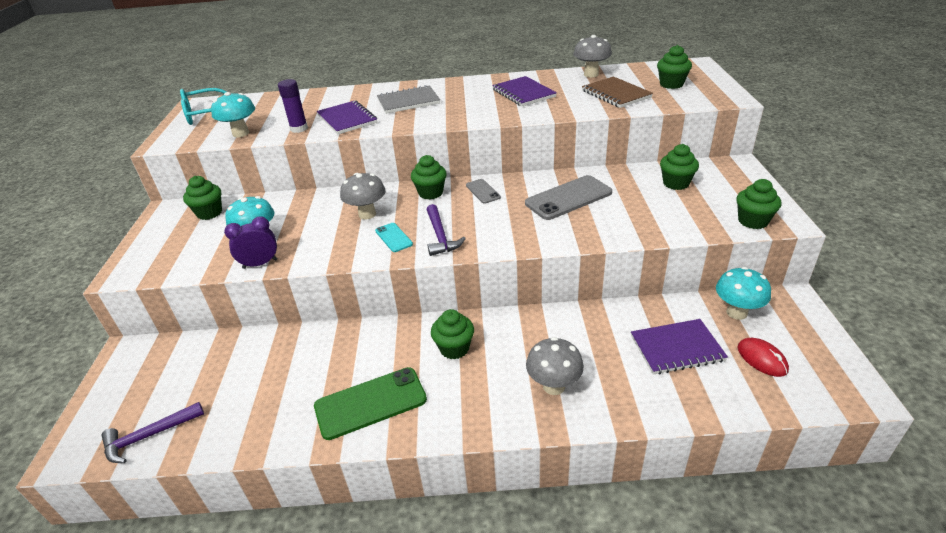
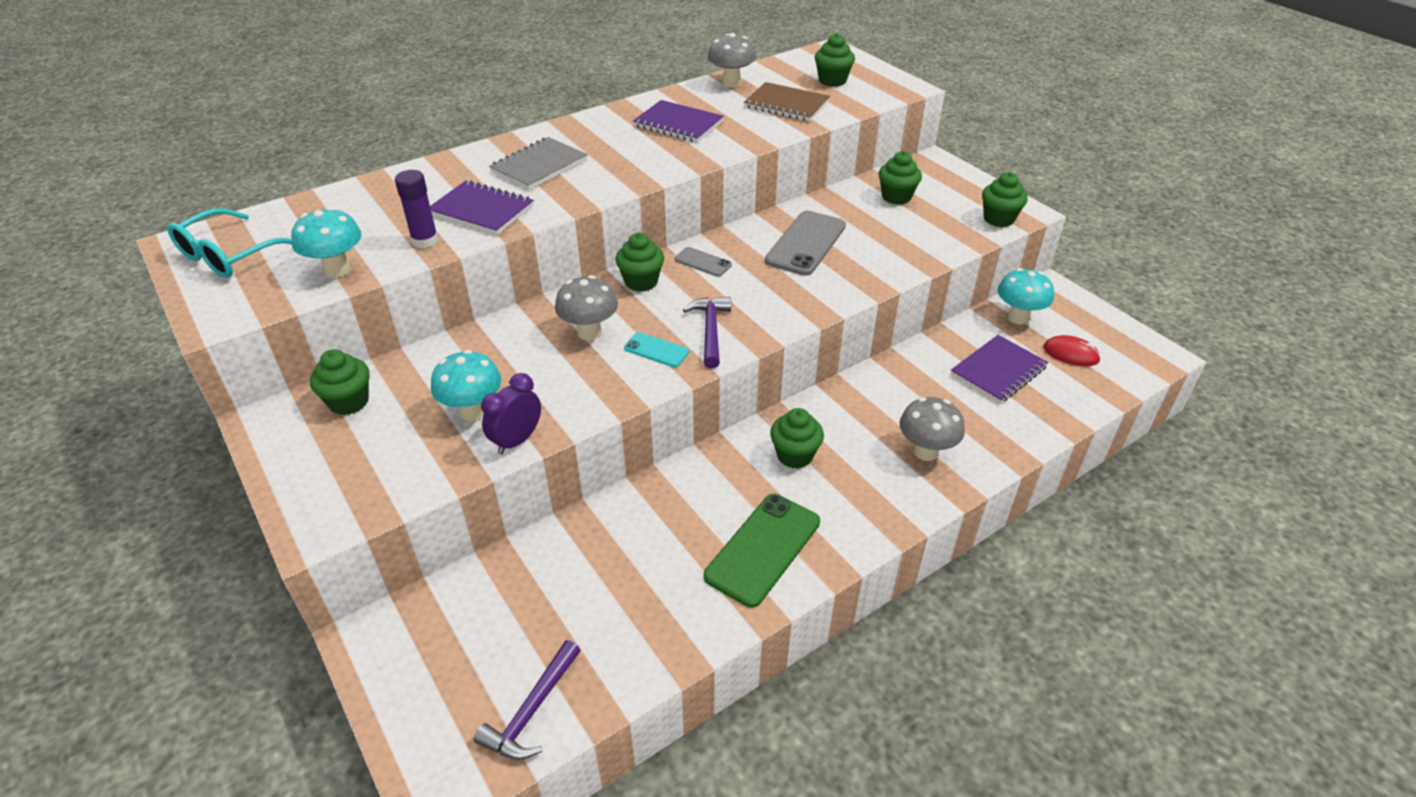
camera: 35 degrees left, 5 degrees up
(440, 236) = (710, 331): purple hammer -> purple hammer turned 135 degrees counterclockwise

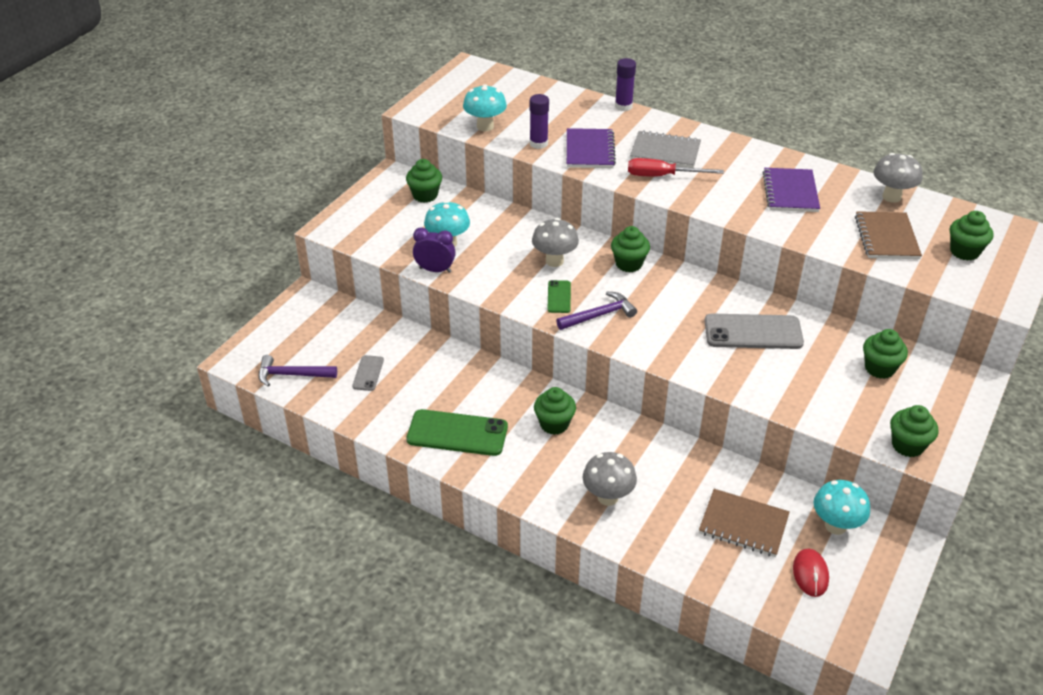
camera: 65 degrees right, 0 degrees up
(228, 256) = (469, 86): turquoise glasses -> none
(424, 163) = (623, 106): none -> purple glue stick
(580, 181) = (662, 176): none -> red screwdriver
(656, 350) = (559, 297): turquoise phone -> green phone
(702, 262) = (678, 285): grey phone -> grey phone (368, 373)
(998, 371) = (743, 525): purple notebook -> brown notebook

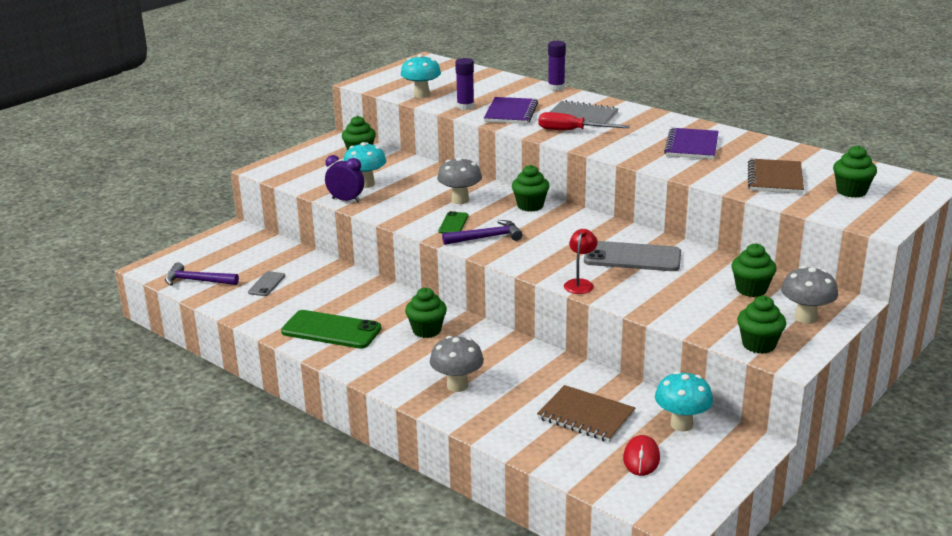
camera: 10 degrees right, 15 degrees down
(713, 375) = (580, 283): none -> red lamp
(891, 197) = (792, 153): grey mushroom -> grey mushroom (805, 318)

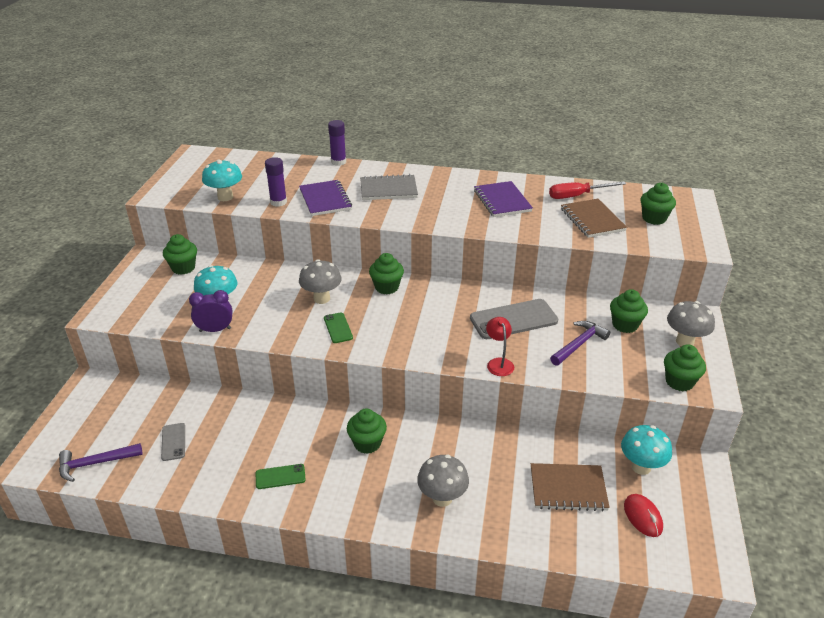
camera: 30 degrees left, 10 degrees up
(331, 330) = (280, 477): green phone -> green phone, size x0.52
(486, 237) = (380, 335): purple hammer -> purple hammer (579, 344)
(572, 131) = (394, 208): red screwdriver -> red screwdriver (577, 196)

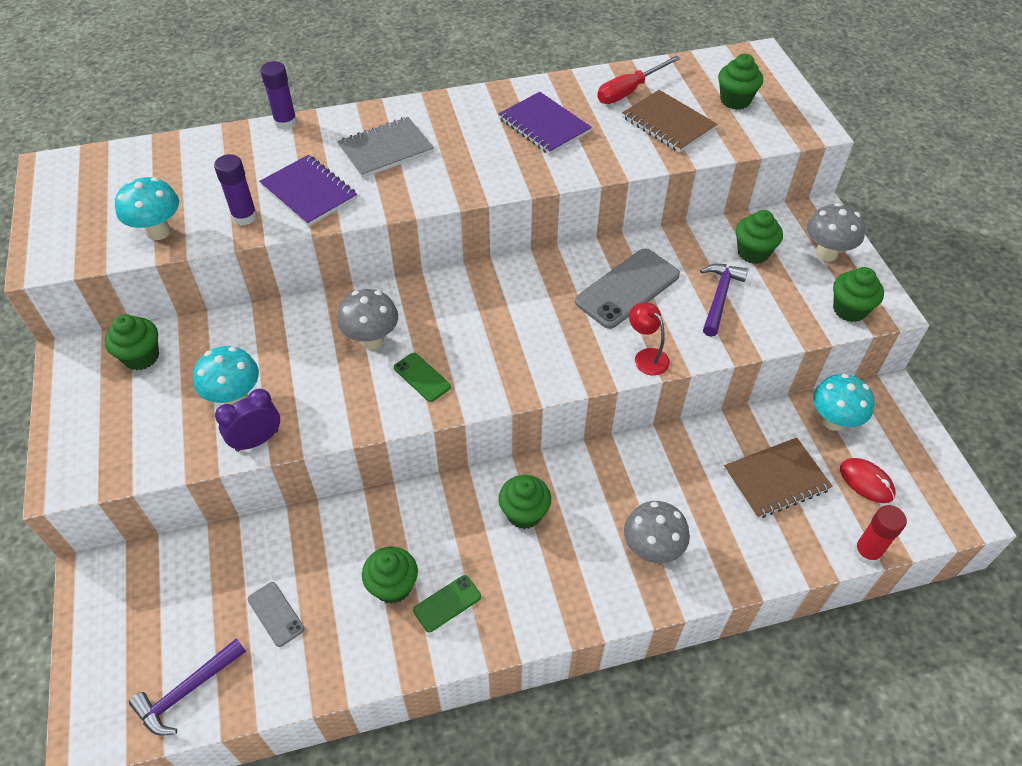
camera: 25 degrees left, 15 degrees up
(386, 287) = (446, 293): green cupcake -> green cupcake (393, 586)
(611, 564) = (866, 552): none -> red glue stick

